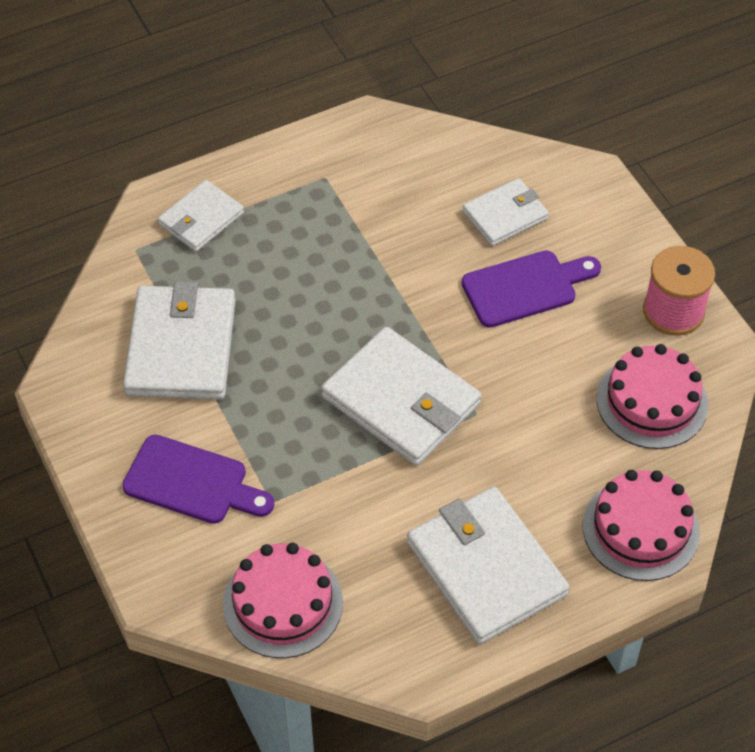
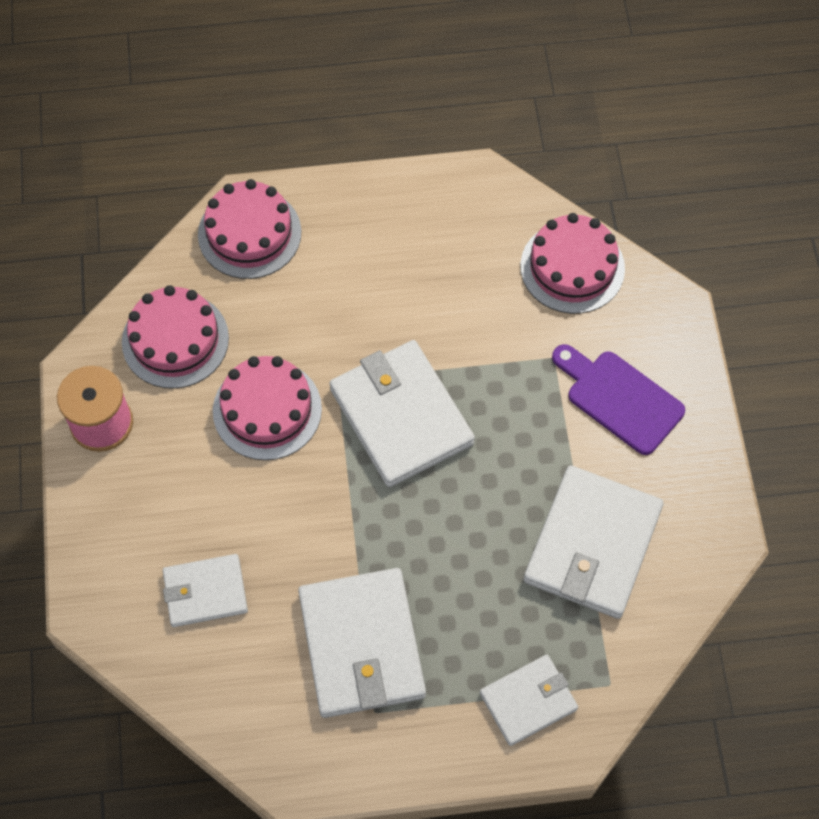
camera: 160 degrees left, 10 degrees up
(486, 568) = (393, 242): white wallet -> white wallet (361, 645)
(525, 287) = (228, 497): purple cutting board -> none
(530, 368) = (267, 410): none -> pink cake

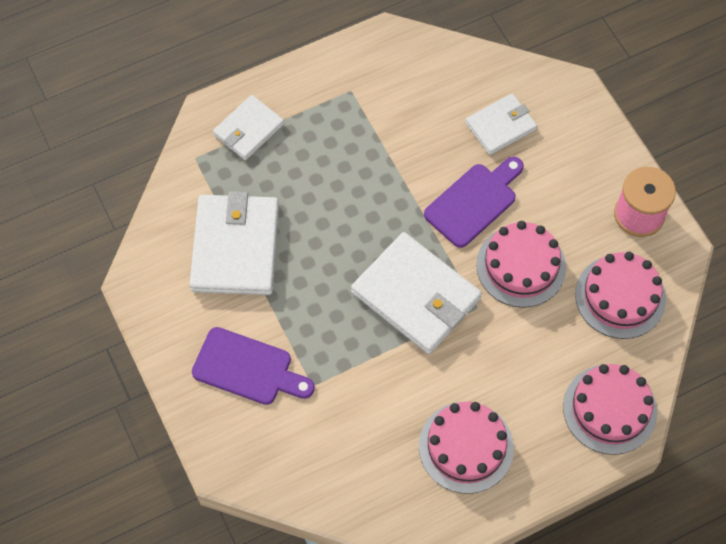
camera: 160 degrees right, 0 degrees up
(285, 504) = (474, 202): none -> purple cutting board
(361, 645) = (377, 127): white wallet -> none
(572, 267) = (323, 474): pink cake -> pink cake (466, 447)

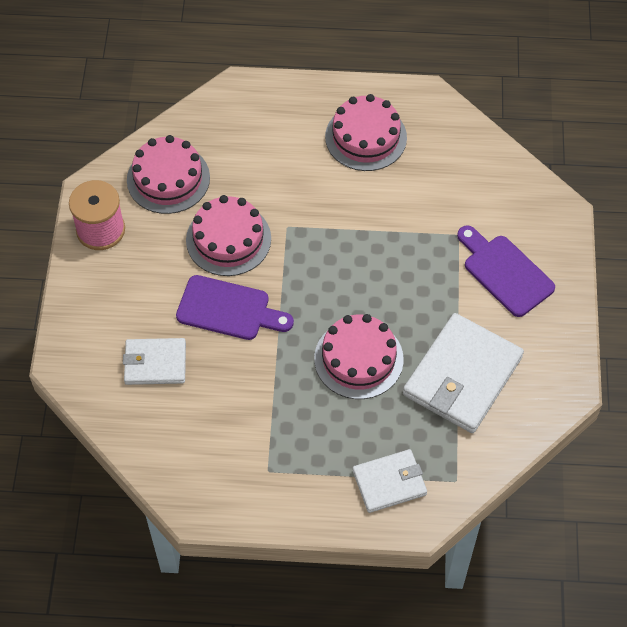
camera: 150 degrees left, 5 degrees down
(416, 296) = (331, 259): white wallet -> none
(474, 202) = (228, 309): purple cutting board -> purple cutting board turned 150 degrees counterclockwise
(609, 409) = (240, 110): pink cake -> pink cake (358, 359)

